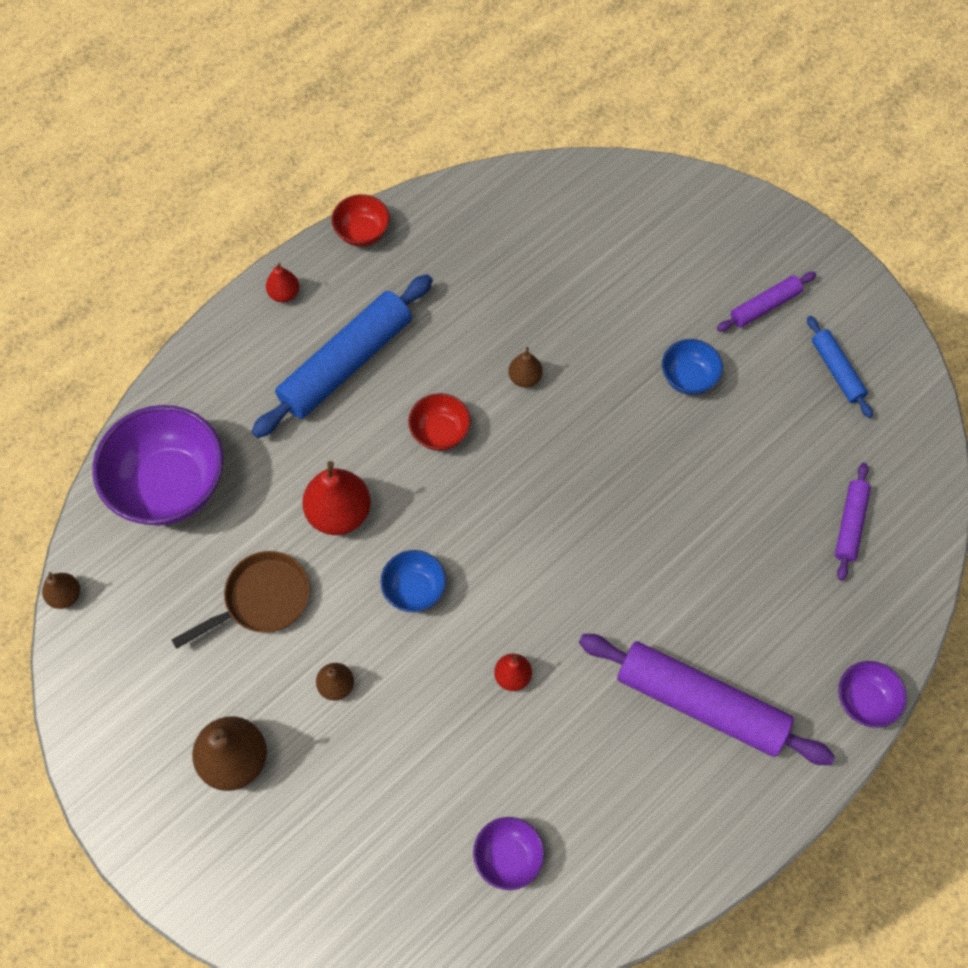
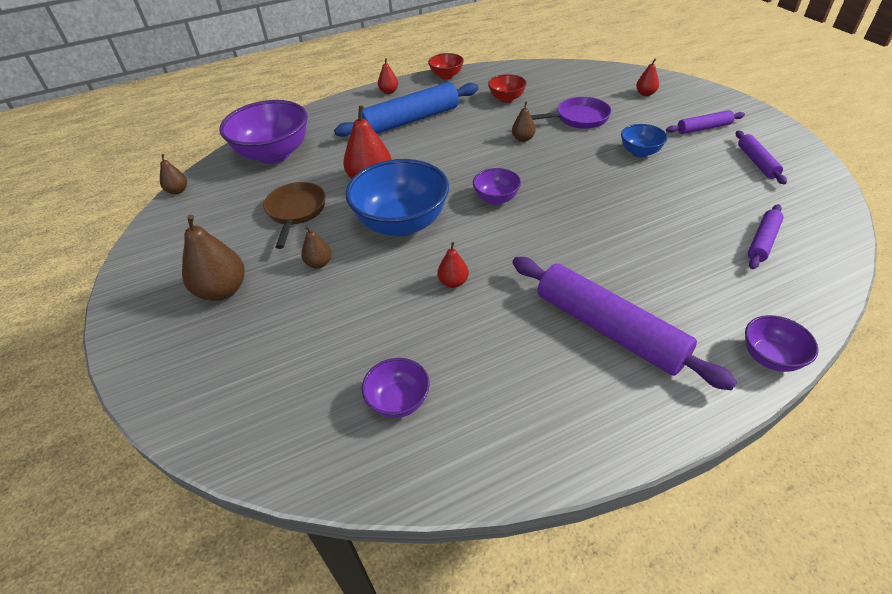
camera: 20 degrees right, 20 degrees down
(262, 599) = (296, 212): brown pan -> brown pan turned 75 degrees counterclockwise
(414, 590) = (402, 223): blue bowl -> blue bowl, size x2.01
(440, 432) = (455, 154): red bowl -> red bowl (506, 99)
(522, 515) = (496, 199): none -> purple bowl
(592, 313) = (578, 118): none -> purple pan
(676, 233) = (645, 94): none -> red pear
(837, 370) = (757, 162): blue rolling pin -> purple rolling pin

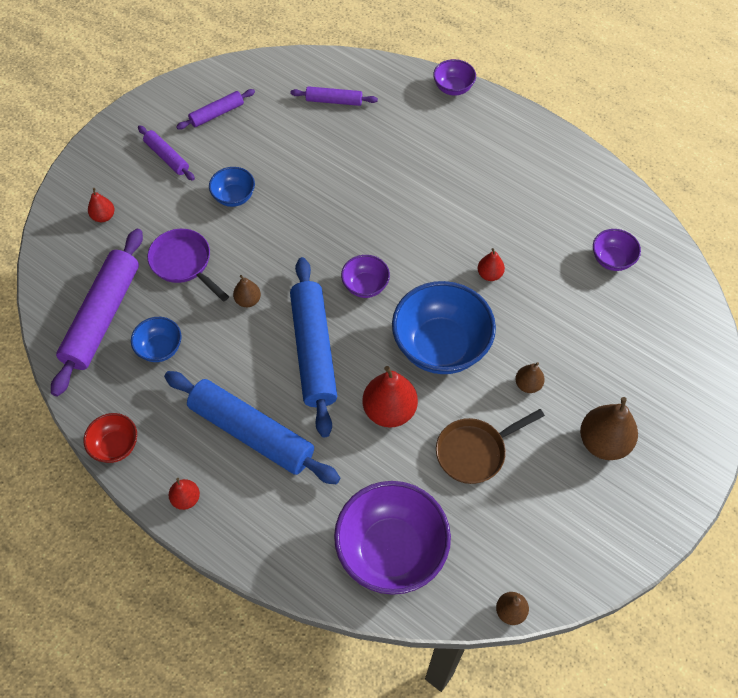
camera: 120 degrees left, 15 degrees up
(453, 158) = (313, 351): none -> blue rolling pin
(506, 99) = (160, 348): red bowl -> blue bowl
(608, 328) = (478, 168): purple rolling pin -> purple rolling pin (102, 317)

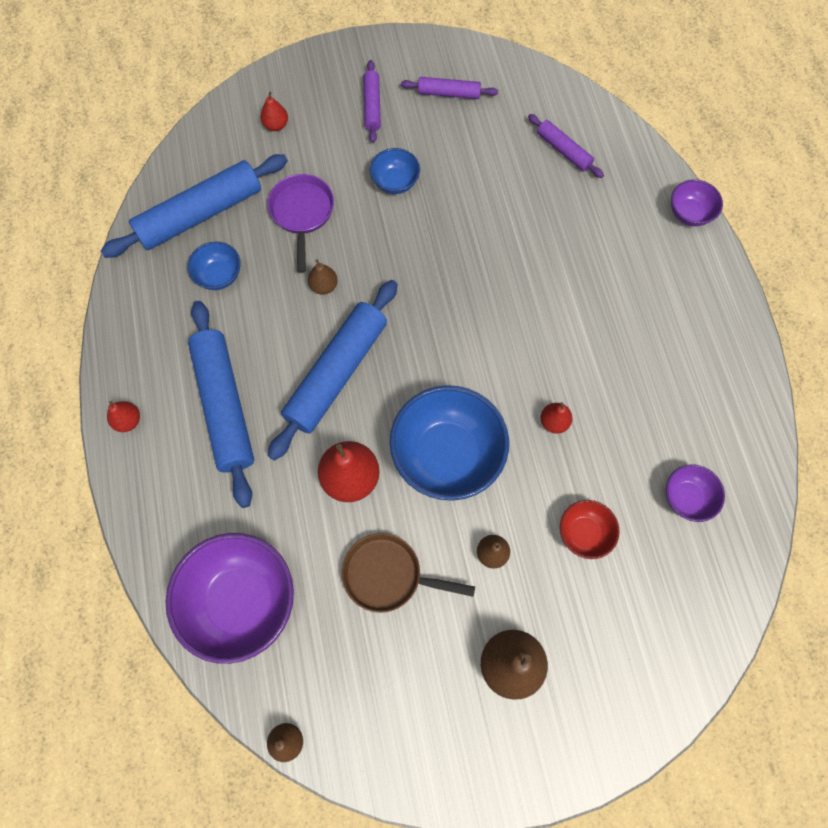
camera: 40 degrees right, 10 degrees up
(102, 317) = (200, 214): purple rolling pin -> blue rolling pin
(115, 446) = (116, 333): red bowl -> red bowl (584, 533)
(365, 286) = (433, 348): purple bowl -> none

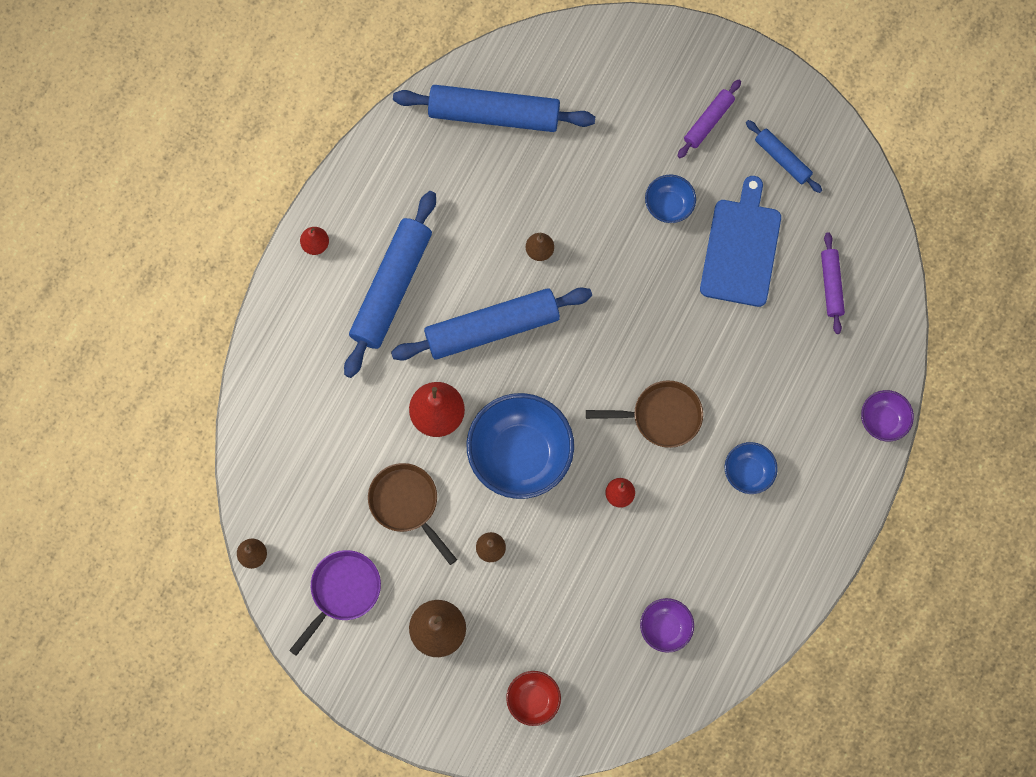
camera: 40 degrees right, 5 degrees up
(219, 276) = (468, 179): blue bowl -> blue bowl (748, 472)
(241, 601) = (294, 439): purple bowl -> none
(276, 125) = (615, 79): red pear -> none
(302, 213) = (573, 175): purple pan -> purple pan (342, 591)
(449, 93) = (782, 159): purple rolling pin -> blue rolling pin
(476, 173) = (741, 248): none -> blue cutting board
(530, 336) = (661, 416): none -> brown pan
(584, 533) = (568, 589): red bowl -> red bowl (533, 699)

